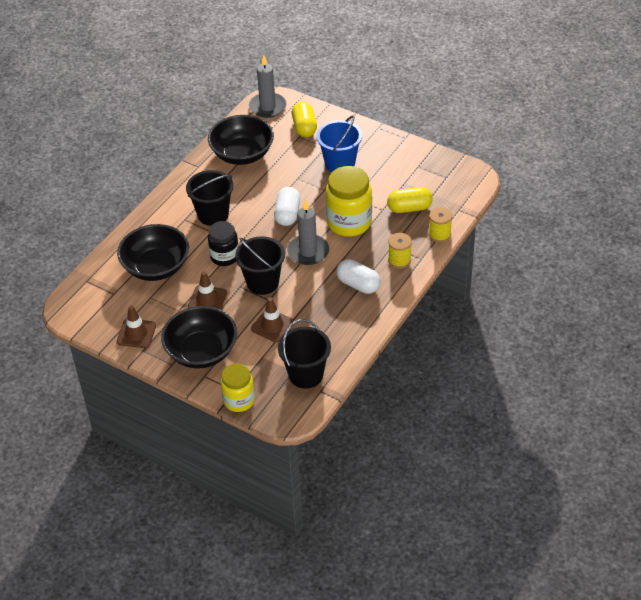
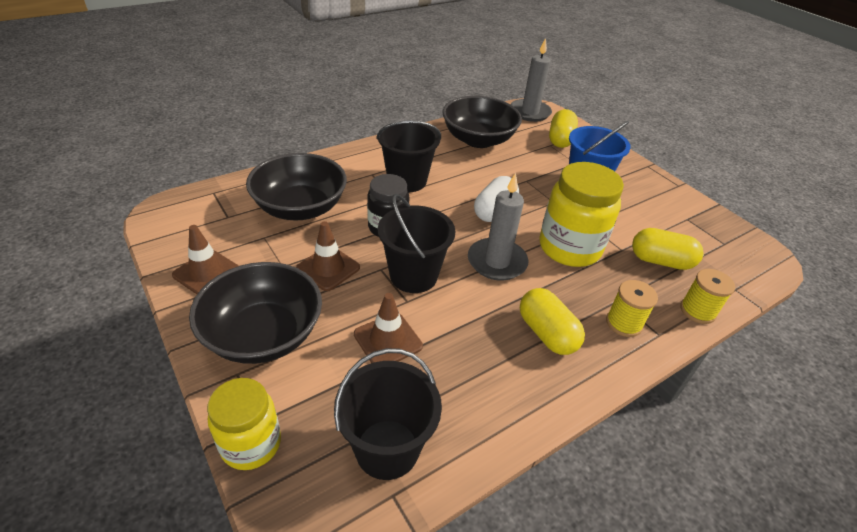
camera: 20 degrees right, 5 degrees down
(358, 284) = (546, 333): white capsule -> yellow capsule

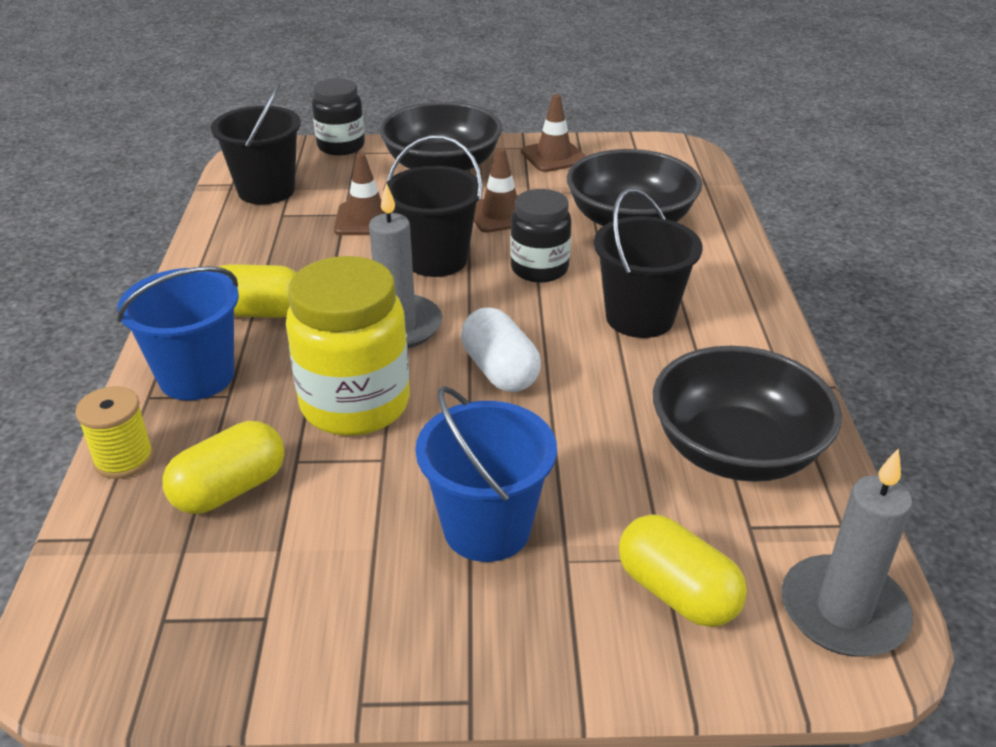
camera: 125 degrees right, 5 degrees down
(251, 444) = (341, 146): yellow jar -> black jar
(624, 323) = (196, 377): yellow spool -> blue bucket

